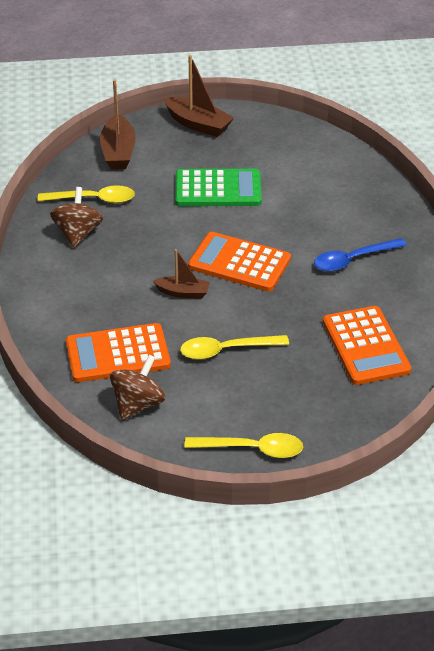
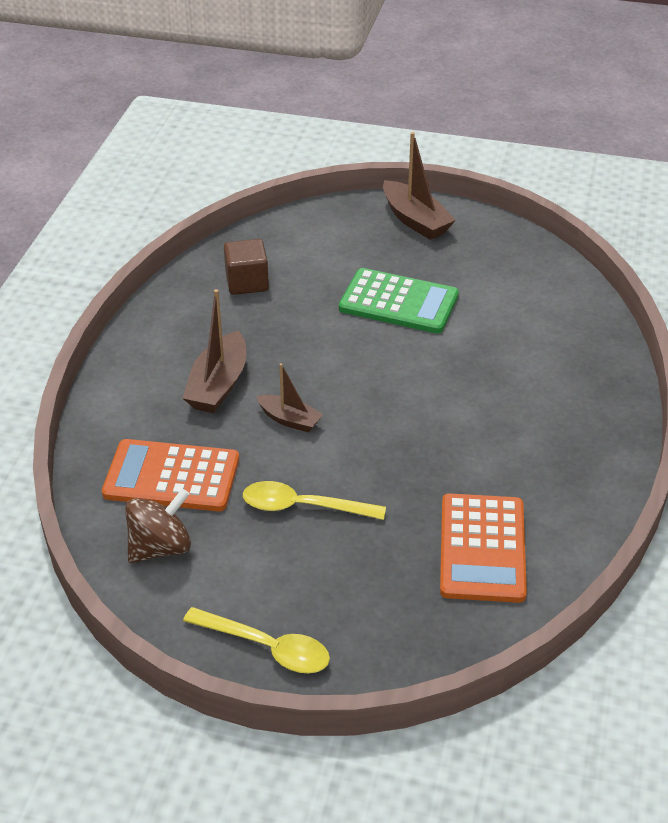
camera: 20 degrees right, 0 degrees up
(78, 233) = (207, 318): brown spinning top -> none
(93, 199) = (247, 282): yellow spoon -> brown cube
(118, 152) = (305, 233): brown boat -> brown boat (218, 385)
(239, 263) = (377, 399): orange calculator -> none
(353, 260) = (521, 430): blue spoon -> none

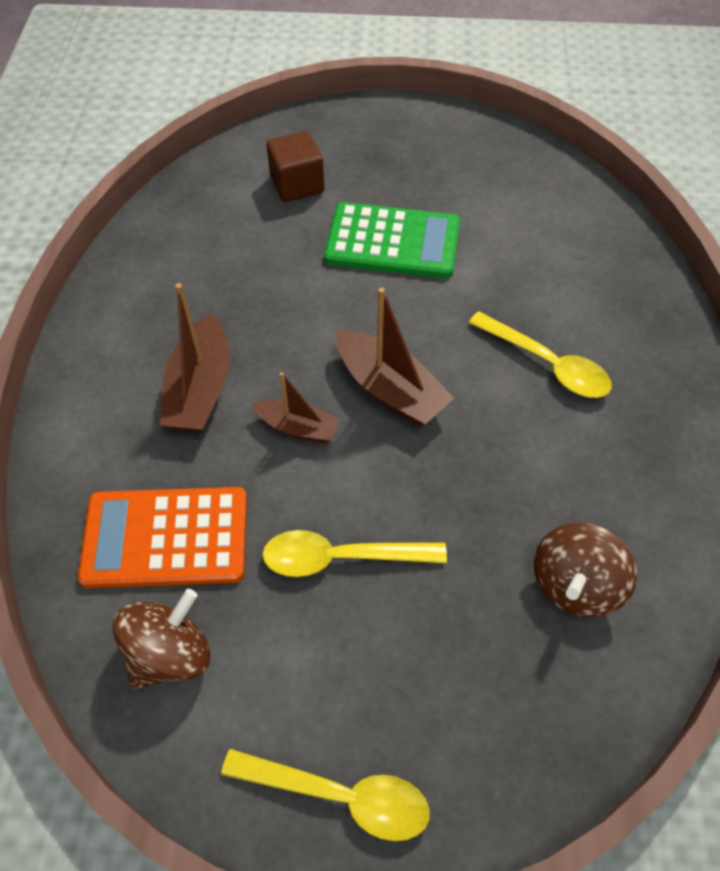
camera: 10 degrees left, 15 degrees up
(247, 282) = (208, 238): brown cube -> brown cube (297, 184)
(415, 220) = (387, 130): brown boat -> brown boat (390, 390)
(482, 548) = (575, 585): orange calculator -> brown spinning top
(504, 402) = (547, 364): none -> yellow spoon

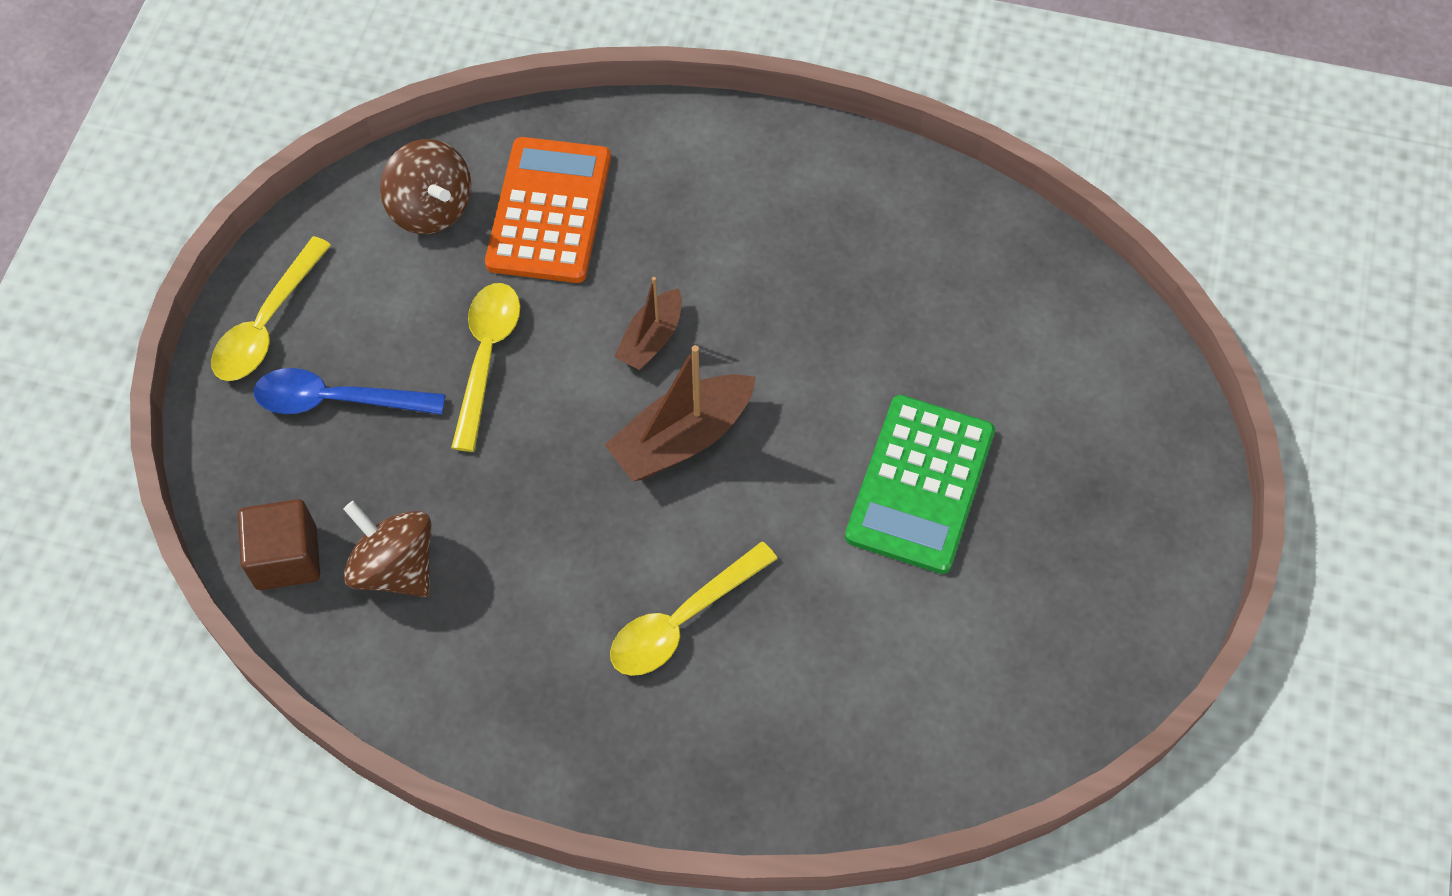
camera: 100 degrees right, 5 degrees up
(200, 389) = (723, 252): brown boat -> none
(297, 184) = (1046, 386): brown cube -> brown cube (286, 558)
(418, 689) = (337, 400): none -> blue spoon

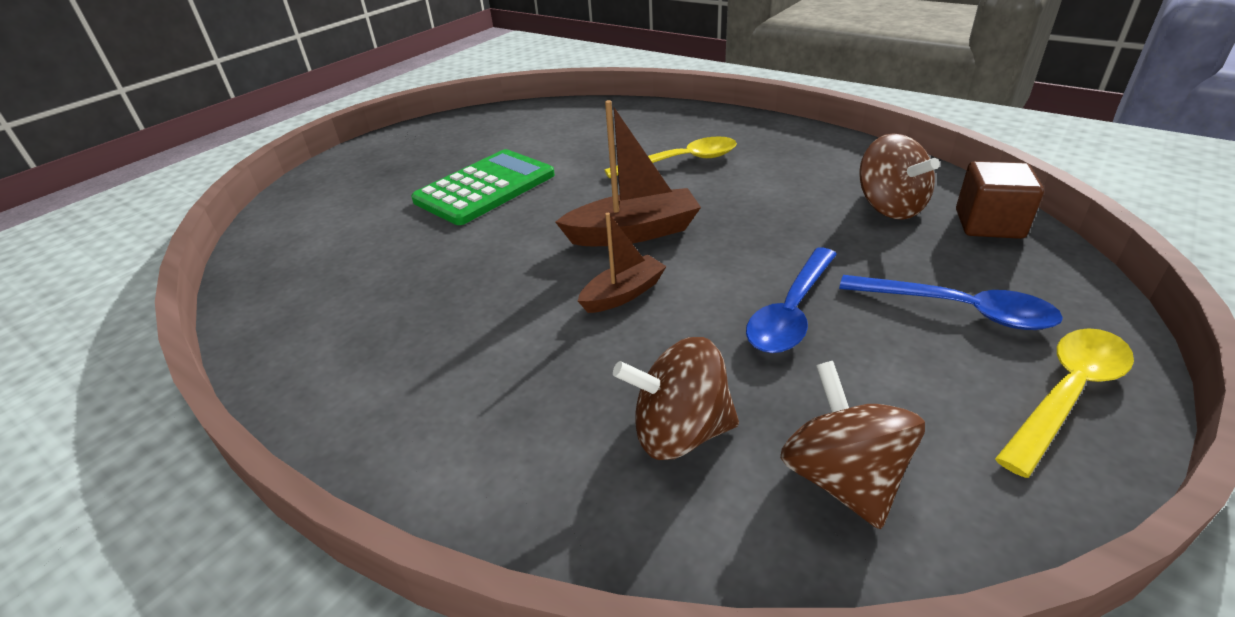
camera: 155 degrees left, 25 degrees down
(486, 357) = (791, 312): yellow spoon -> blue spoon
(549, 211) = (680, 432): orange calculator -> brown spinning top

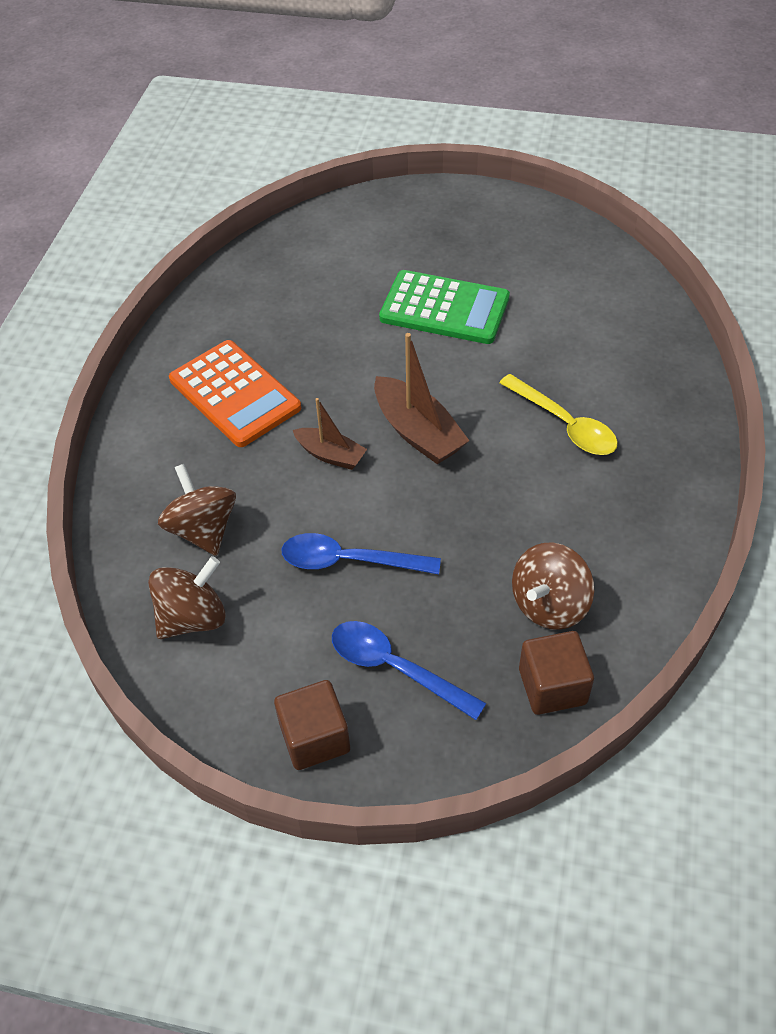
camera: 65 degrees right, 15 degrees up
(460, 351) = (235, 394): none -> orange calculator
(958, 310) = (395, 668): blue spoon -> blue spoon turned 120 degrees clockwise
(1067, 394) = (315, 738): yellow spoon -> brown cube

